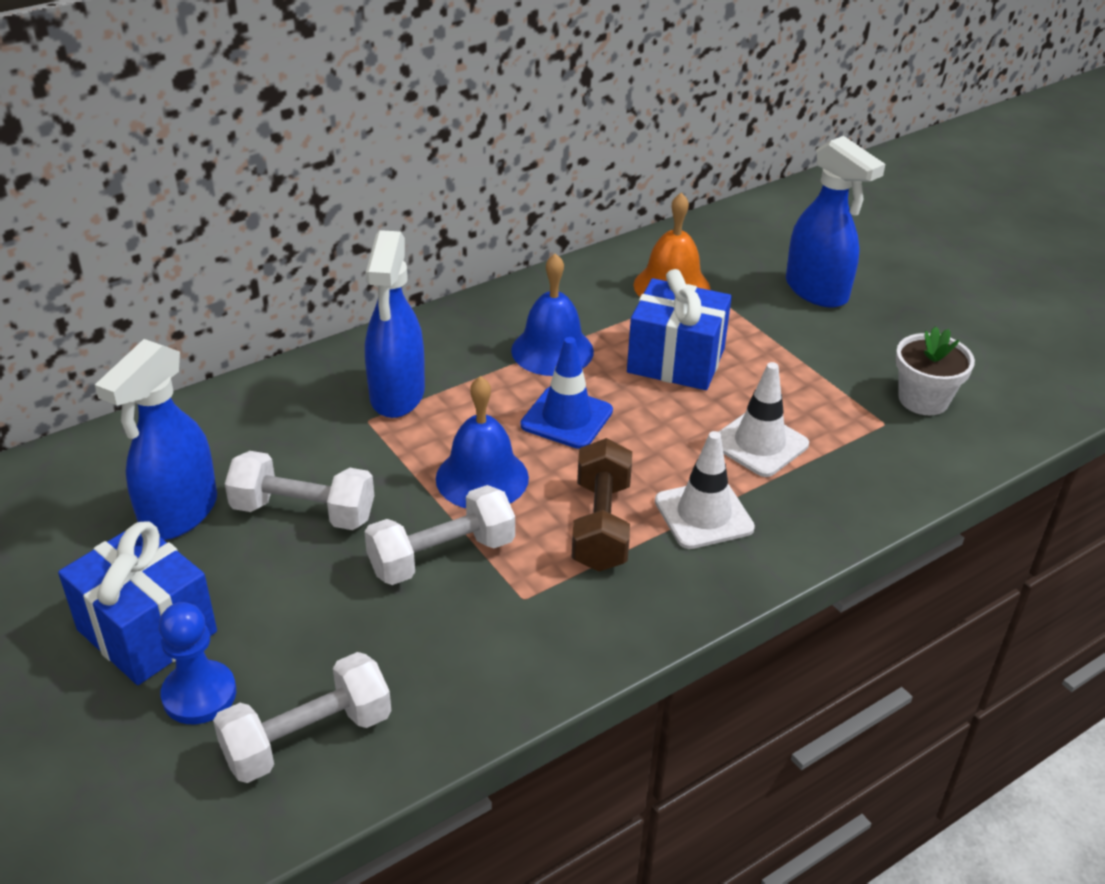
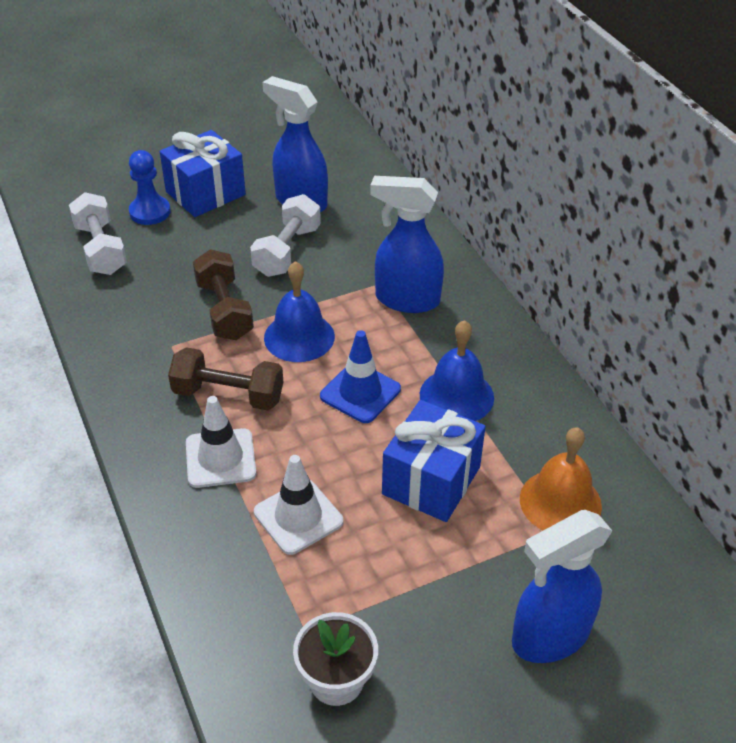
camera: 100 degrees right, 5 degrees up
(441, 556) = (224, 310): white dumbbell -> brown dumbbell

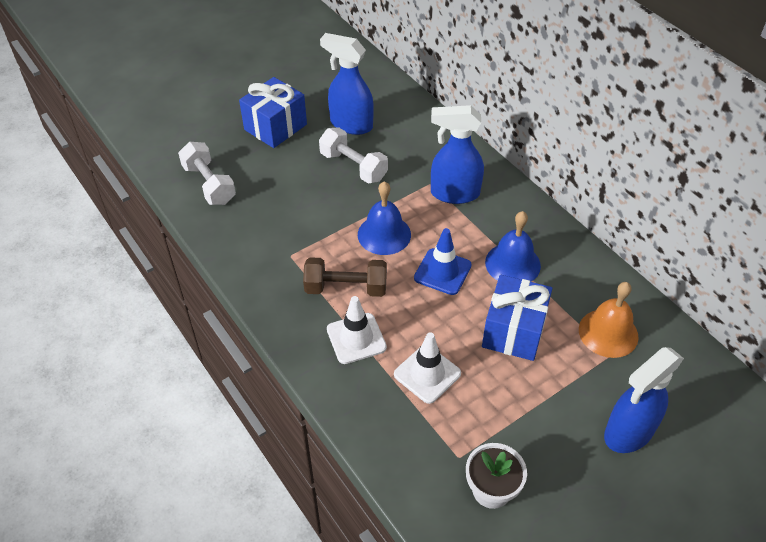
camera: 10 degrees left, 5 degrees up
(150, 212) = (237, 148): blue pawn -> none
(224, 310) = (321, 221): brown dumbbell -> none
(287, 251) = (353, 166): white dumbbell -> white dumbbell turned 60 degrees counterclockwise

